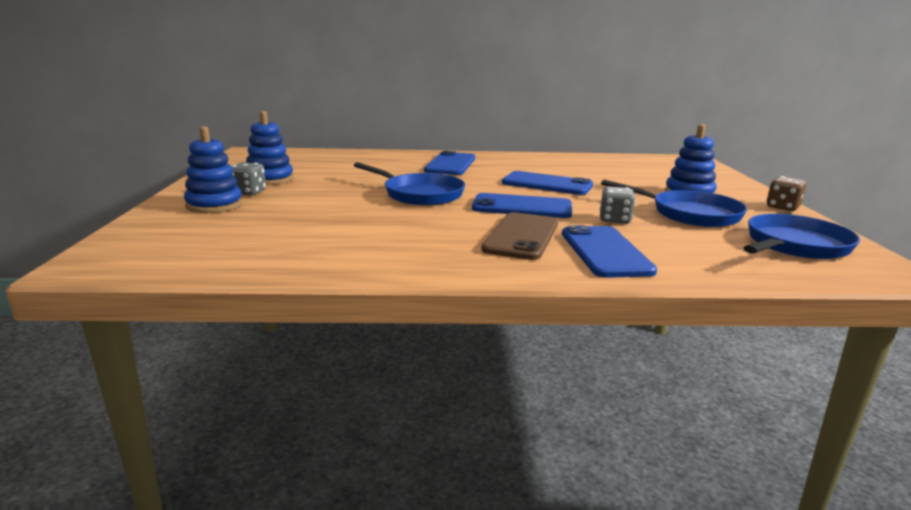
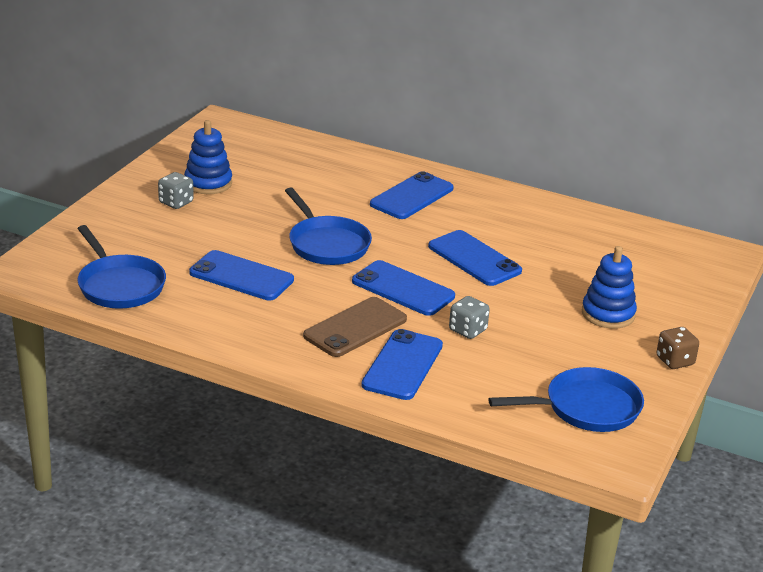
camera: 25 degrees right, 10 degrees up
(214, 205) = (138, 216): blue stacking toy -> none
(366, 224) = (241, 276): none -> blue phone
(689, 214) = (555, 343): blue pan -> blue pan (119, 285)

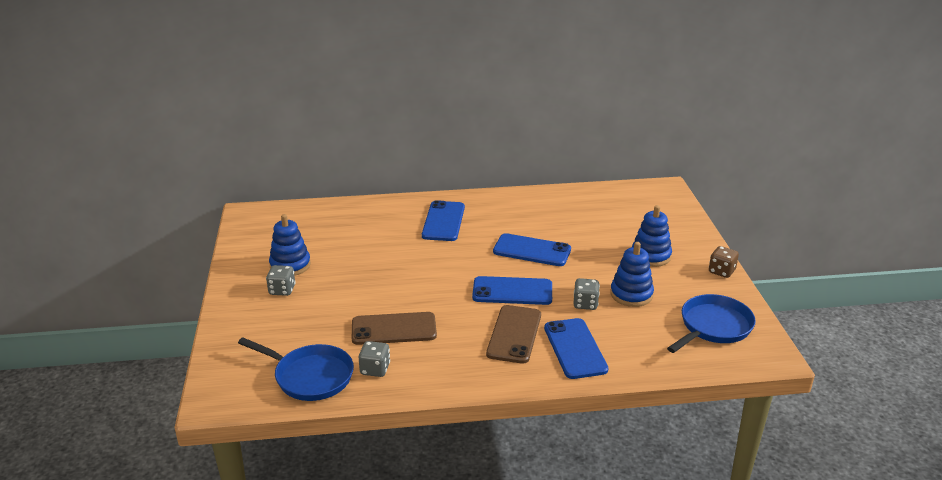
camera: 30 degrees left, 0 degrees up
(184, 303) = (375, 369): none -> grey dice
(241, 276) = (394, 329): blue phone -> brown phone
(327, 244) = (426, 279): blue pan -> none
(532, 341) = (631, 294): none -> blue stacking toy

